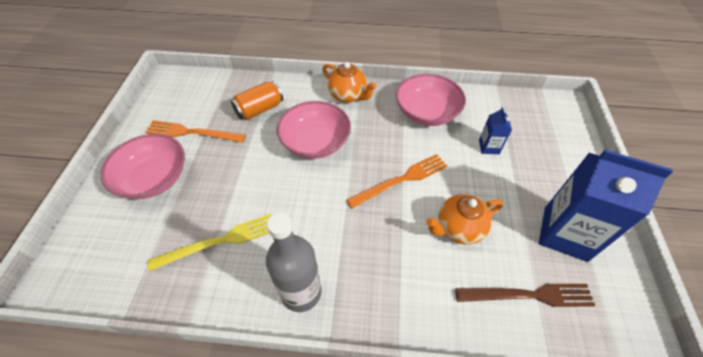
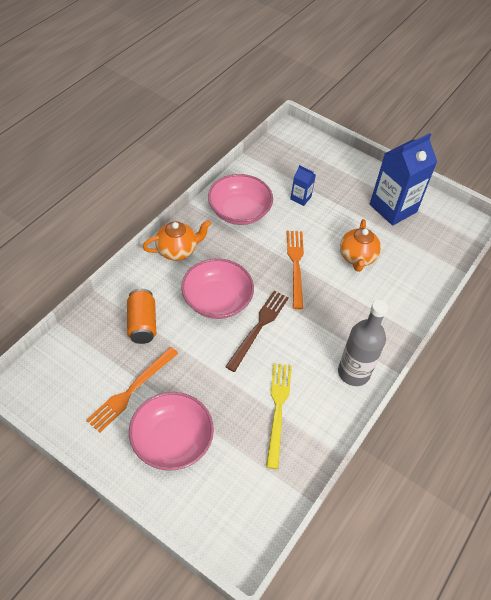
camera: 65 degrees left, 0 degrees up
(528, 295) = (422, 253): brown fork -> brown fork (258, 327)

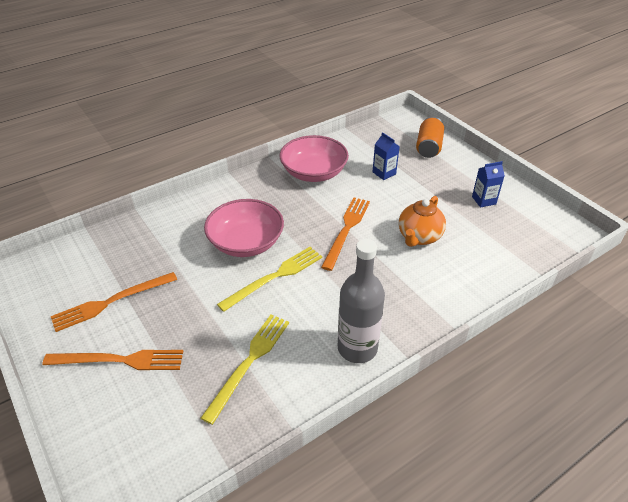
camera: 25 degrees right, 10 degrees down
(142, 324) = (160, 246): orange can -> orange can (428, 147)
(172, 440) = (119, 360): pink bowl -> orange fork
(177, 250) = (233, 192): orange teapot -> none
(258, 327) = (274, 277): brown fork -> yellow fork
(393, 208) = (483, 200): blue carton -> blue carton, size x0.46

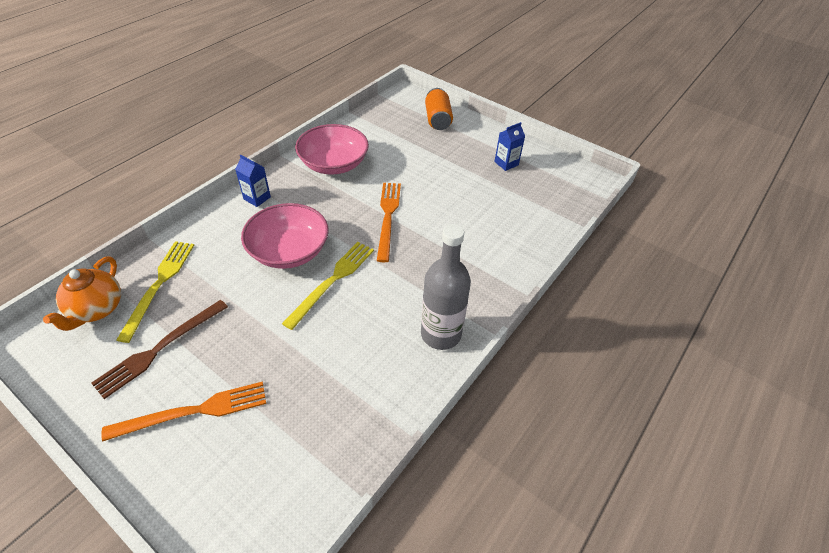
camera: 20 degrees left, 5 degrees up
(111, 302) = (160, 349): orange fork -> brown fork
(249, 362) = (338, 376): yellow fork -> yellow fork (159, 285)
(384, 173) = (404, 152): blue carton -> blue carton (257, 198)
(419, 237) = (460, 210): orange teapot -> orange teapot (97, 309)

